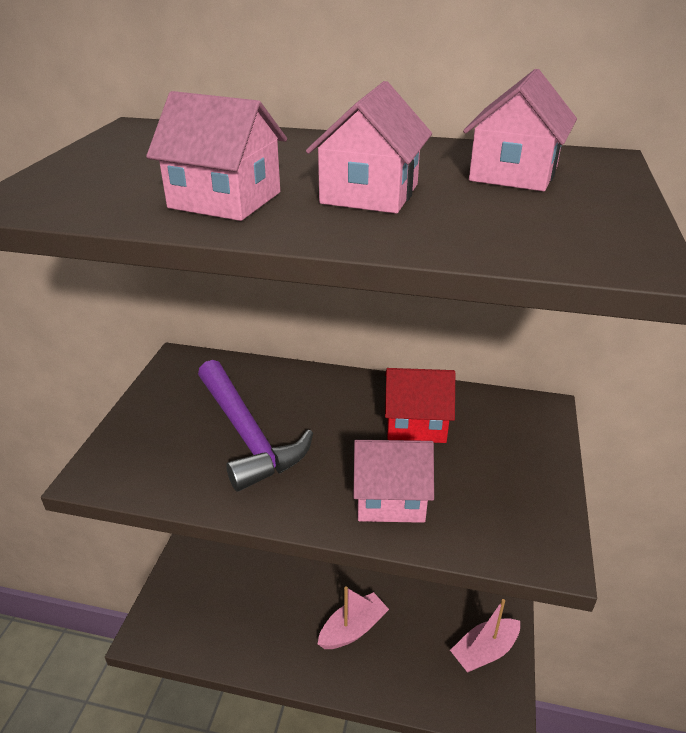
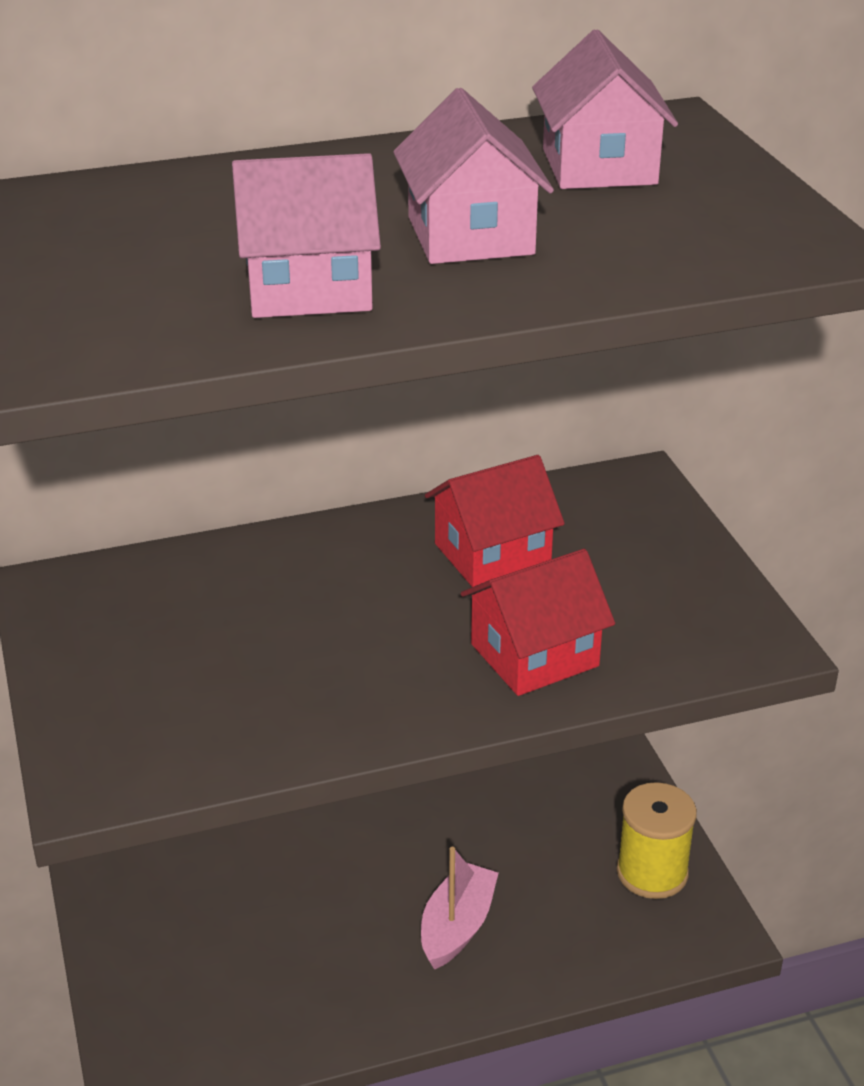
camera: 30 degrees left, 0 degrees up
(247, 434) = (268, 651): purple hammer -> none
(390, 498) = (534, 655): pink house -> red house
(484, 651) = (652, 872): pink boat -> yellow spool

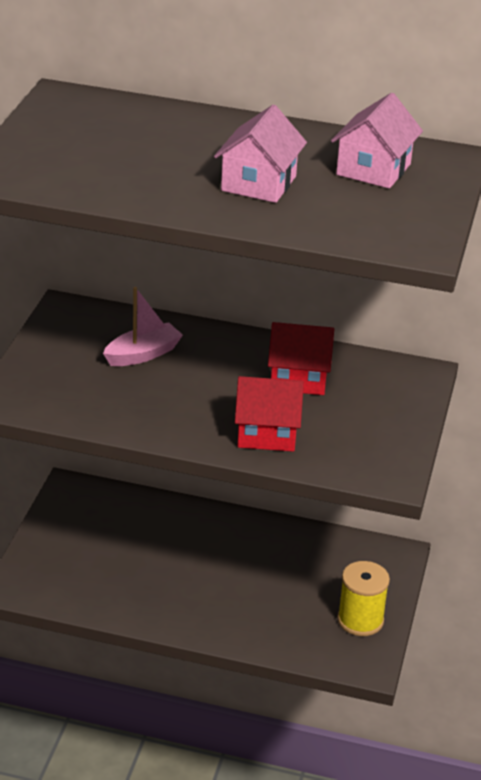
camera: 30 degrees right, 0 degrees up
(308, 289) = (152, 183): pink house -> none
(457, 926) = (228, 595): pink boat -> pink boat (143, 354)

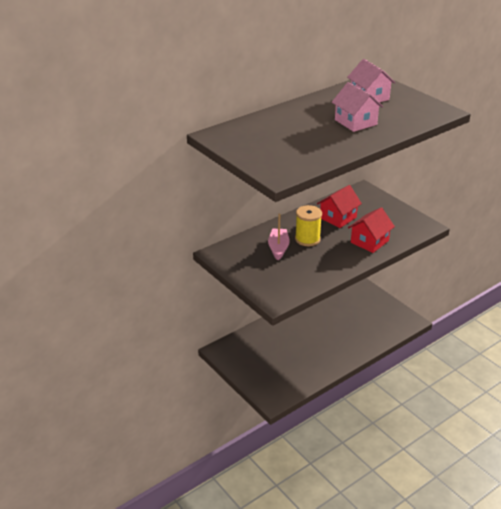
camera: 50 degrees left, 0 degrees up
(360, 620) = (384, 310): yellow spool -> yellow spool (307, 239)

